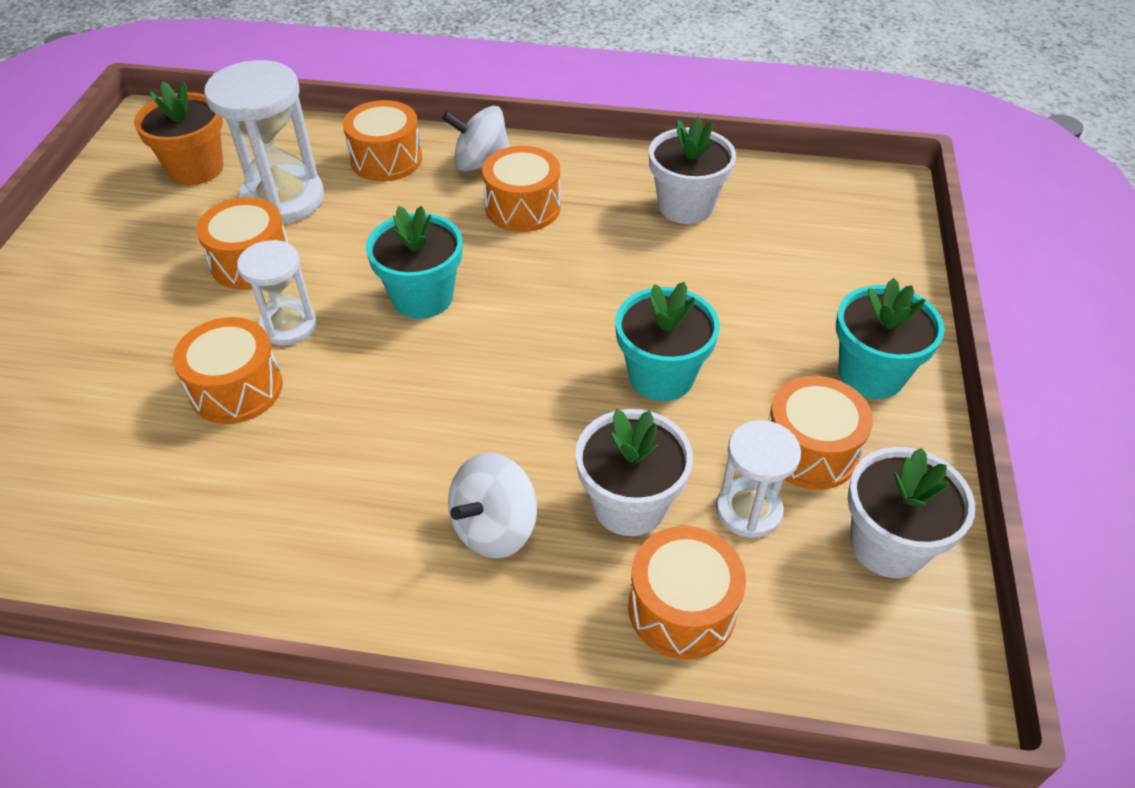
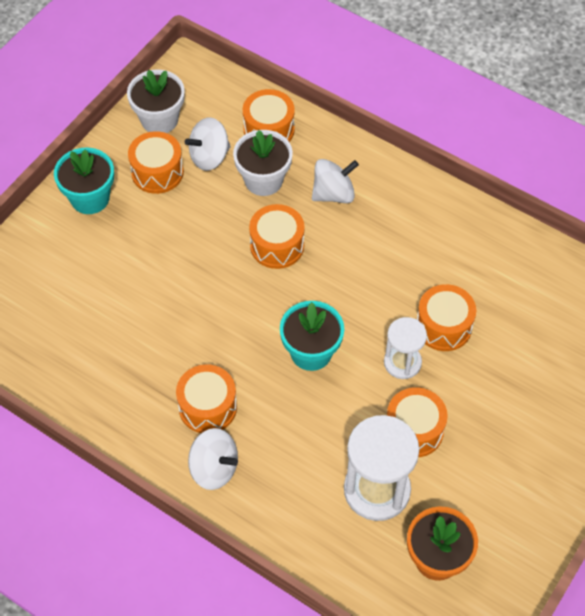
camera: 155 degrees left, 10 degrees up
(386, 159) = (284, 505): orange drum -> orange drum (277, 246)
(661, 376) = (202, 241): turquoise flower pot -> none
(686, 206) = (96, 361): white flower pot -> none
(748, 510) = (209, 157): white hourglass -> white spinning top

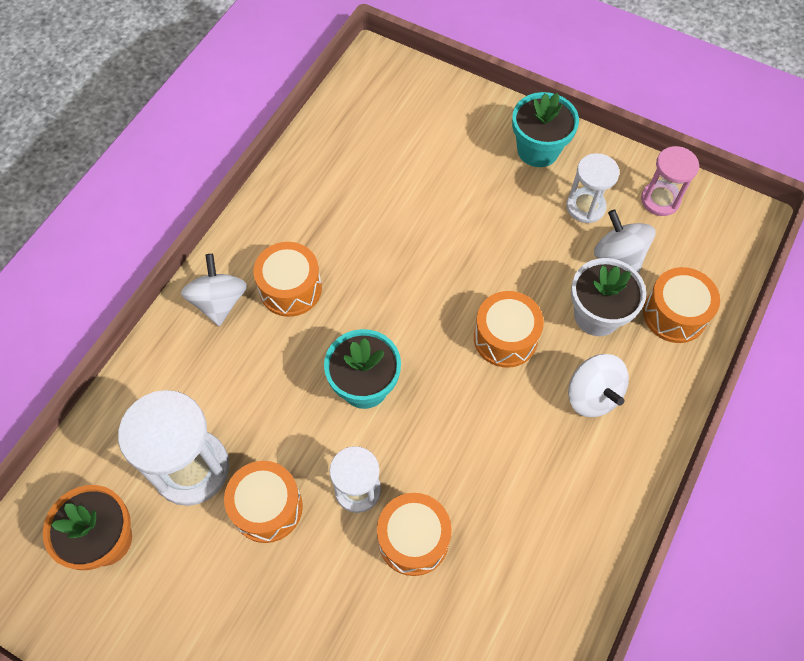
camera: 85 degrees right, 5 degrees up
(157, 172) = (585, 207): orange drum -> white hourglass
(159, 119) = (660, 200): white flower pot -> pink hourglass
(214, 468) = (219, 302): white spinning top -> white spinning top turned 150 degrees clockwise

